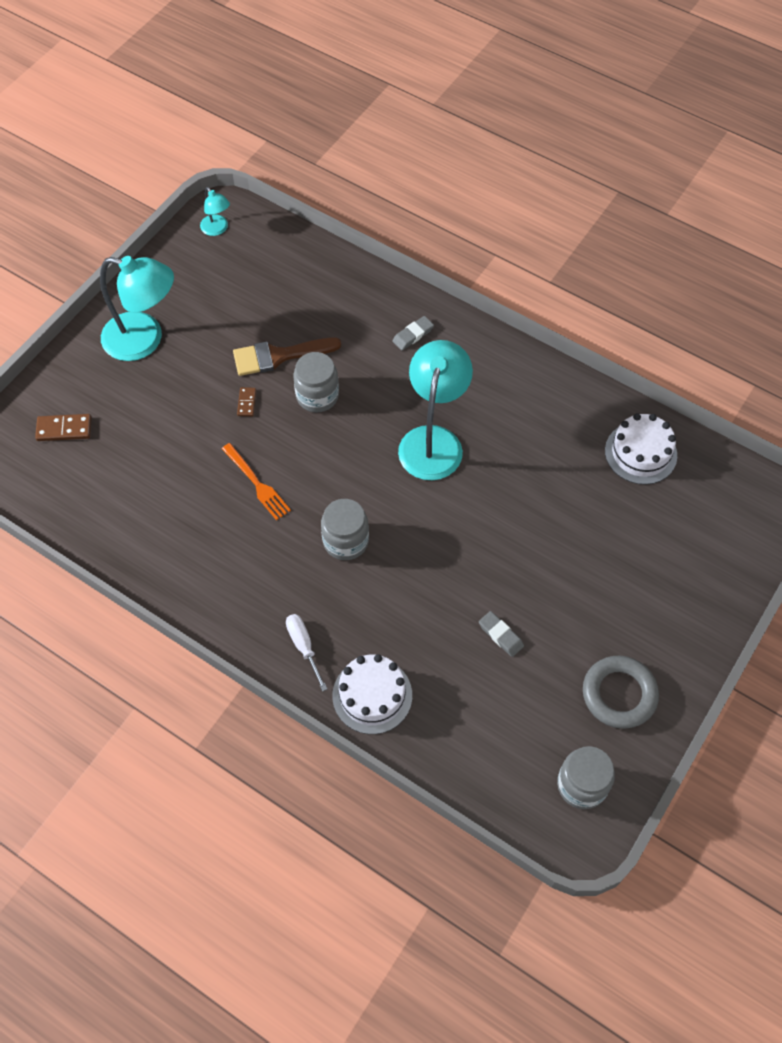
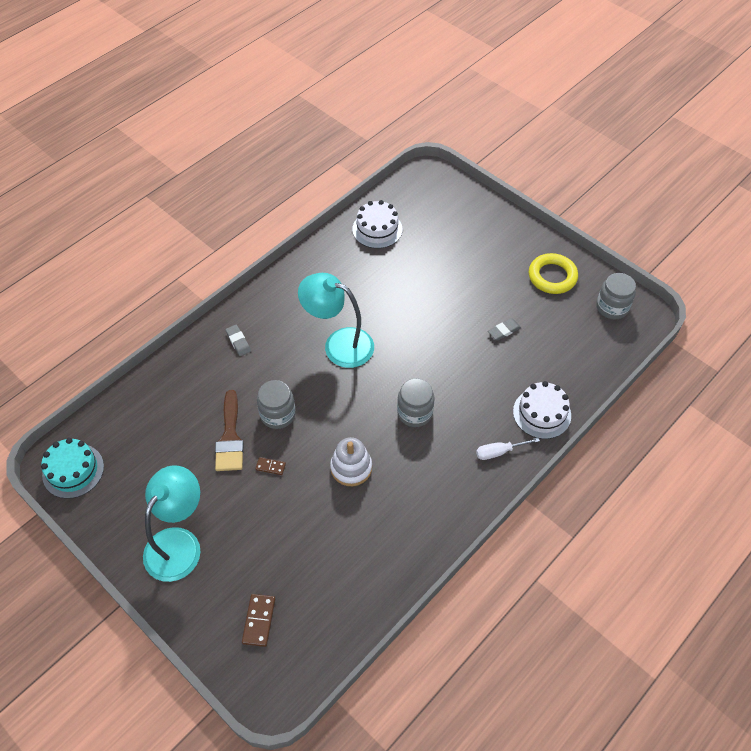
camera: 80 degrees left, 5 degrees down
(217, 229) = (73, 470): turquoise lamp -> turquoise cake
(257, 483) = (351, 468): orange fork -> white stacking toy
(619, 694) = (552, 276): grey ring -> yellow ring

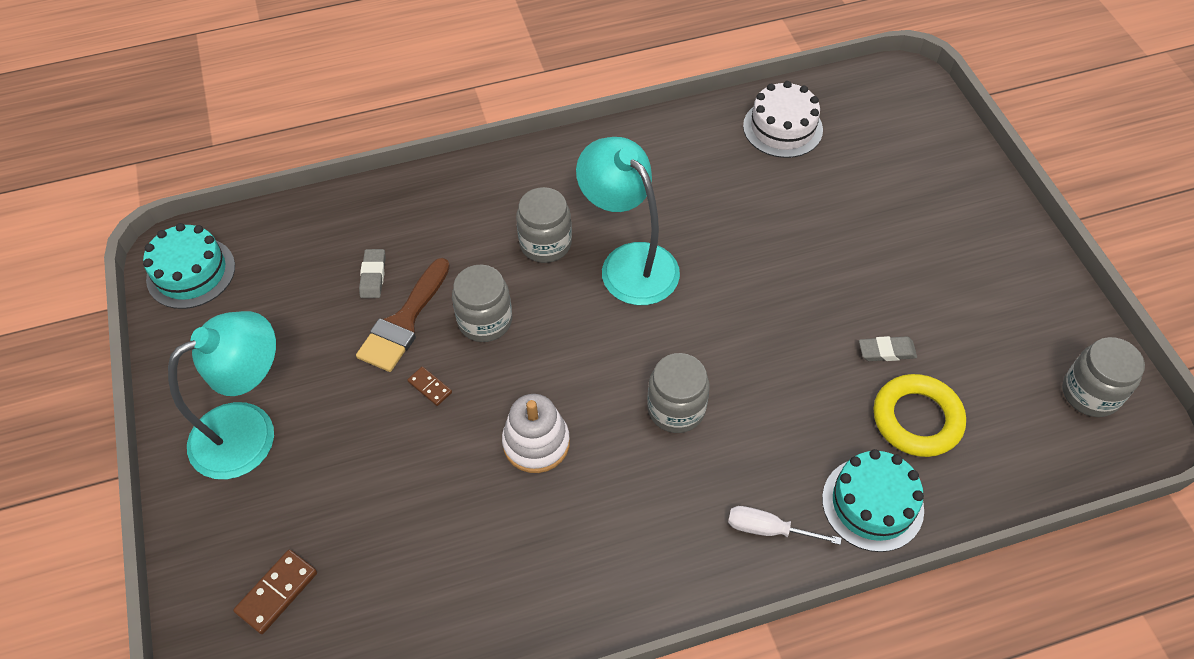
camera: 30 degrees right, 0 degrees up
(238, 342) = (496, 200): grey eraser -> grey eraser (373, 276)
(284, 354) = (545, 243): none -> grey jar
(542, 413) = (872, 504): white cake -> turquoise cake
(552, 276) = (1015, 304): yellow ring -> yellow ring (917, 419)

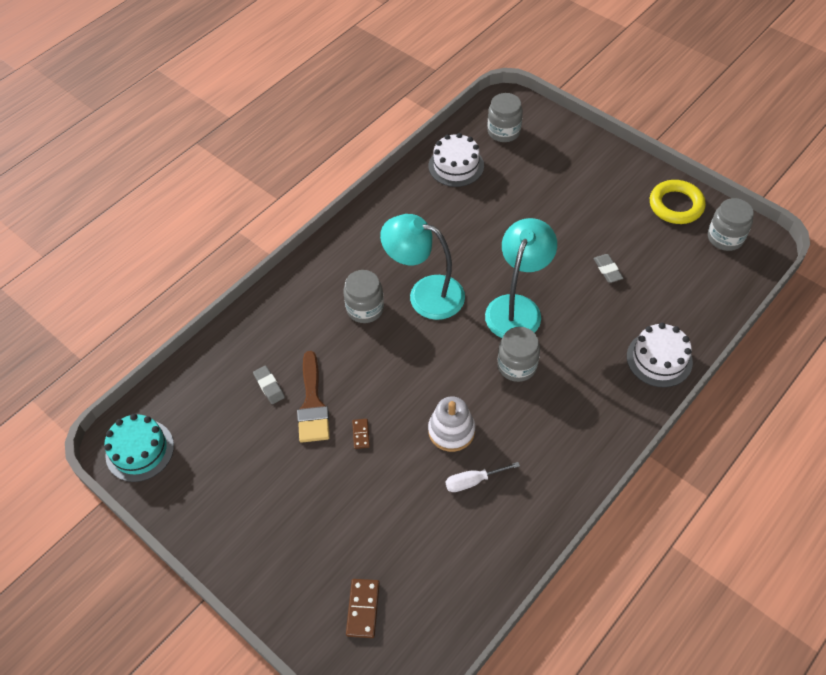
camera: 30 degrees left, 0 degrees up
(249, 430) = (265, 525): turquoise lamp -> turquoise lamp (517, 307)
(430, 387) = (361, 434): brown domino -> brown domino turned 75 degrees clockwise
(485, 321) = (364, 375): grey jar -> grey jar (503, 131)
(768, 529) = (616, 404): white screwdriver -> white screwdriver (473, 481)
(872, 504) = (659, 359): turquoise cake -> white cake
(886, 351) = (607, 270): grey eraser -> grey eraser turned 75 degrees counterclockwise
(917, 419) = (649, 299): yellow ring -> yellow ring (676, 205)

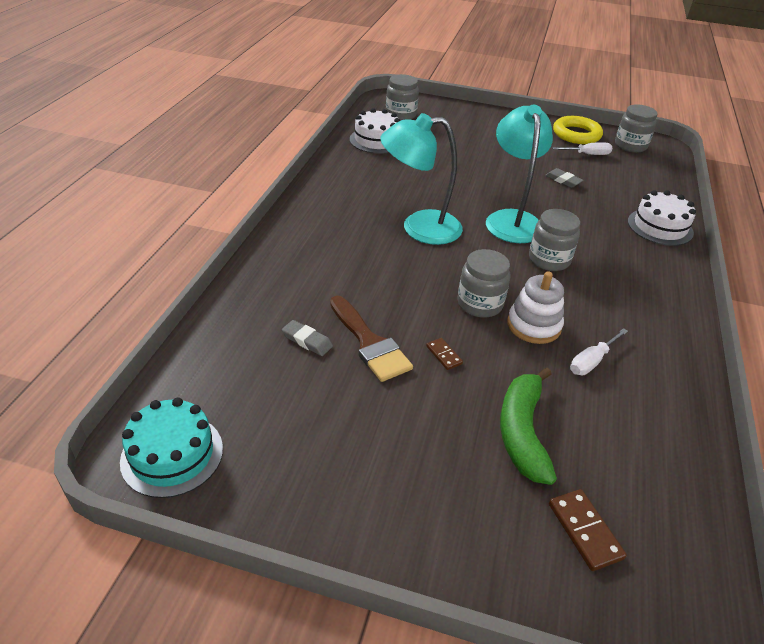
camera: 30 degrees left, 15 degrees down
(365, 309) = (368, 251): grey jar -> grey jar (479, 304)
(374, 521) = (522, 432): none -> green banana
(664, 239) = (587, 154): none -> white screwdriver

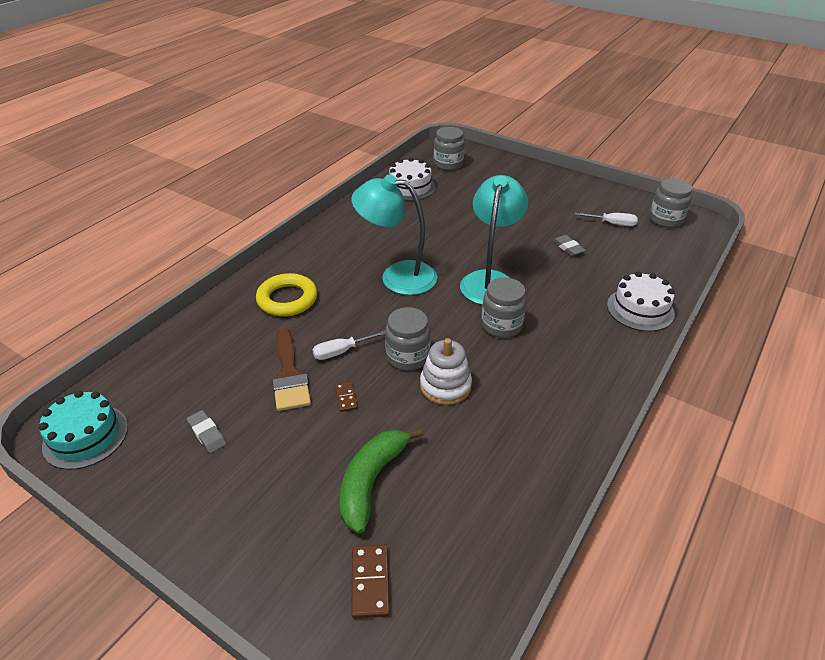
camera: 20 degrees right, 0 degrees up
(307, 341) = (240, 363): grey eraser -> grey eraser (207, 434)
(576, 134) = (614, 201): yellow ring -> yellow ring (287, 299)
(592, 361) = (479, 430): white screwdriver -> white screwdriver (341, 351)

